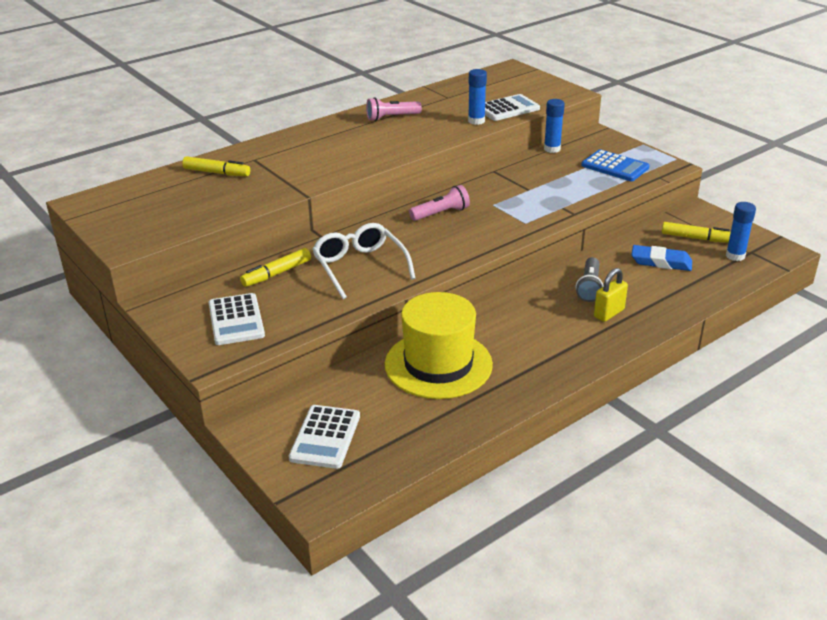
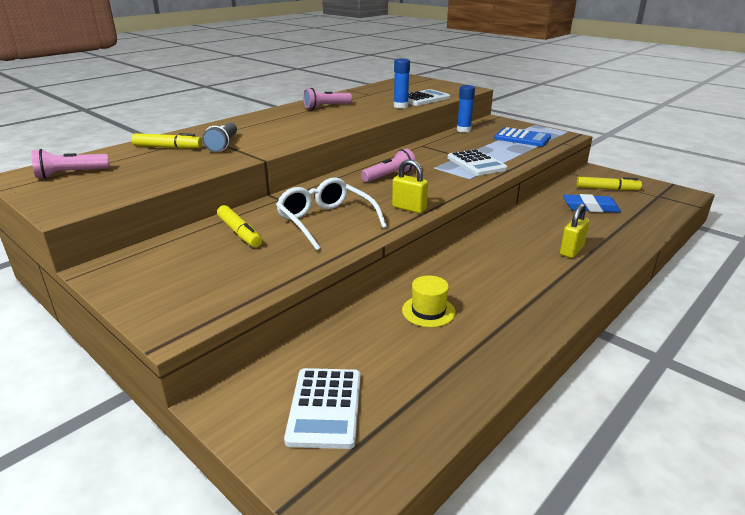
camera: 10 degrees left, 5 degrees down
(127, 203) = (70, 174): none -> pink flashlight
(236, 320) = (199, 280): white calculator -> white calculator (476, 163)
(276, 273) = (239, 233): yellow marker -> yellow marker turned 75 degrees counterclockwise
(438, 364) = (428, 311): yellow hat -> yellow hat, size x0.46
(446, 257) = (409, 208): none -> yellow padlock
(589, 287) = (541, 231): grey flashlight -> grey flashlight (223, 145)
(735, 256) = (648, 199): blue glue stick -> none

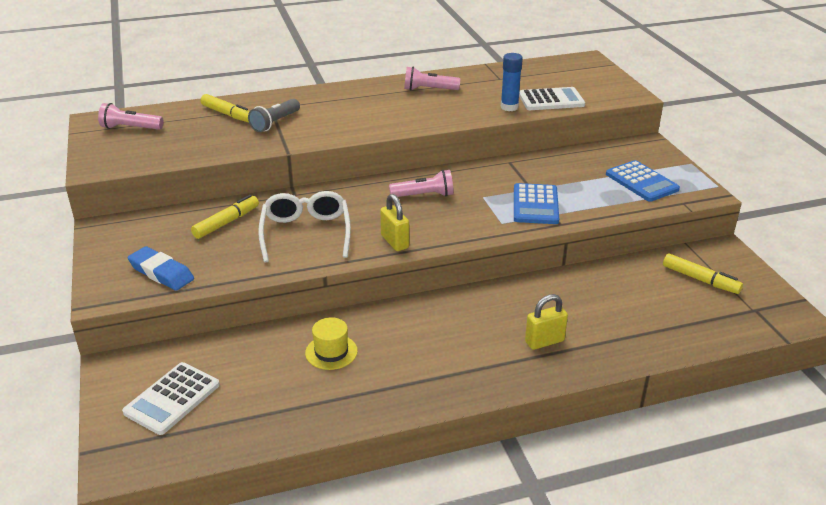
camera: 30 degrees right, 5 degrees up
(239, 233) = (226, 222): yellow marker -> yellow marker turned 135 degrees counterclockwise
(463, 130) = (587, 150): blue glue stick -> none
(476, 163) = (535, 205): white calculator -> blue calculator
(590, 207) = (641, 297): blue eraser -> blue eraser (161, 273)

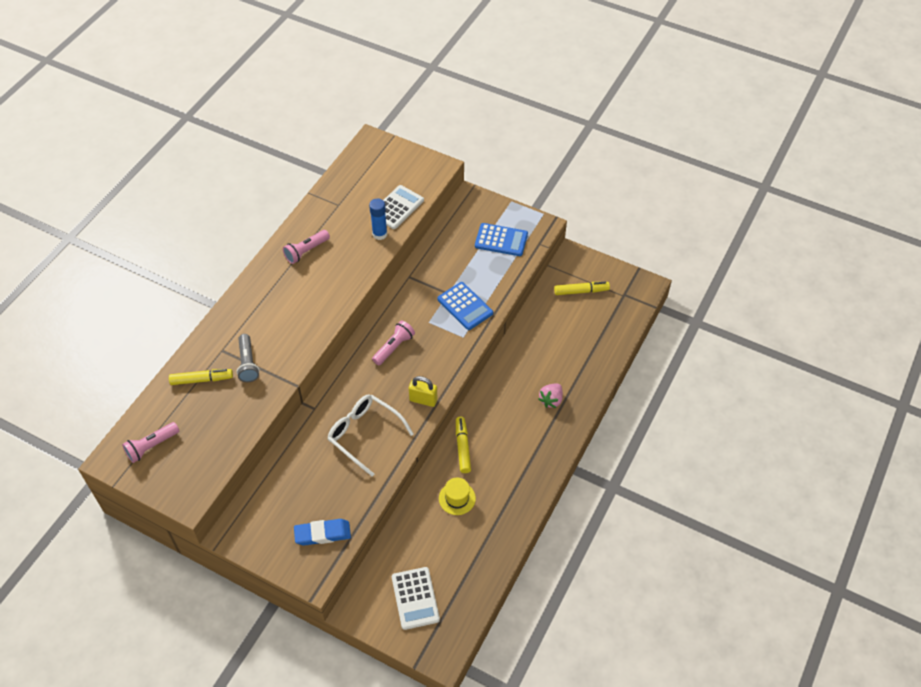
camera: 45 degrees left, 20 degrees up
(226, 222) = (305, 465): yellow marker -> yellow marker (462, 447)
(544, 341) = (551, 400): yellow padlock -> pink strawberry

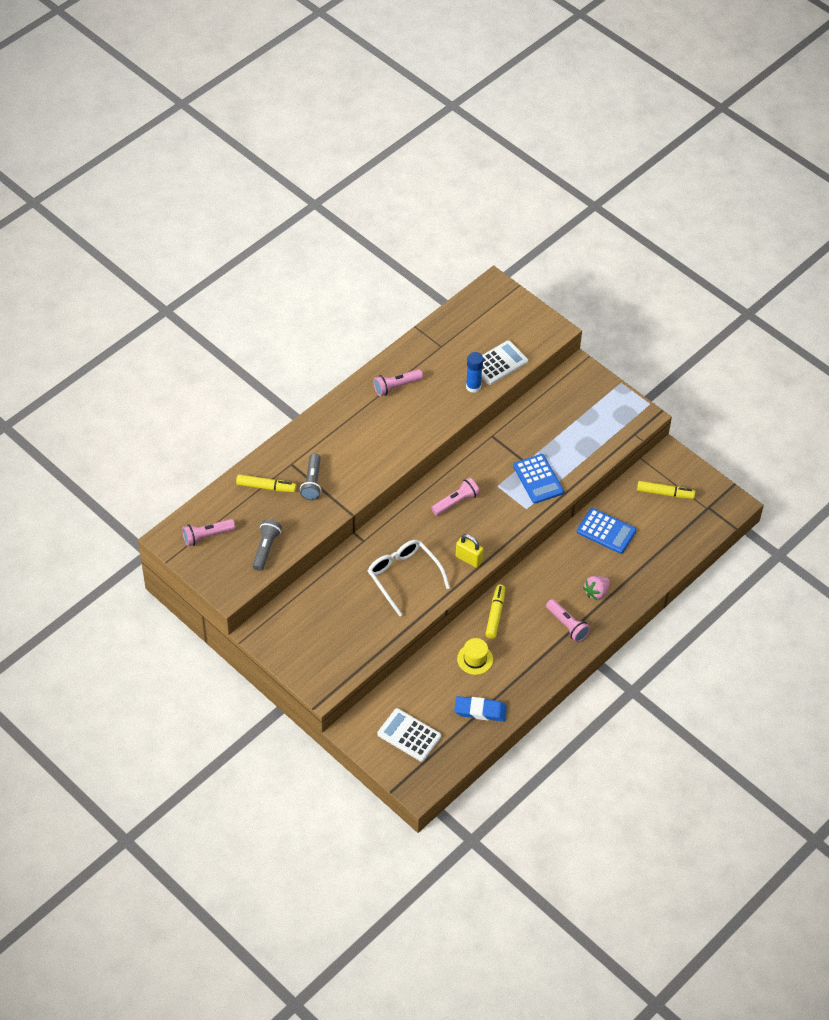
camera: 15 degrees right, 0 degrees up
(217, 443) = (266, 548): none -> grey flashlight
(322, 534) = (340, 655): blue eraser -> blue eraser (480, 711)
(415, 598) = (409, 735): white calculator -> white calculator turned 120 degrees clockwise
(501, 240) = (596, 421): blue calculator -> blue calculator (606, 531)
(535, 439) = (567, 625): none -> pink flashlight

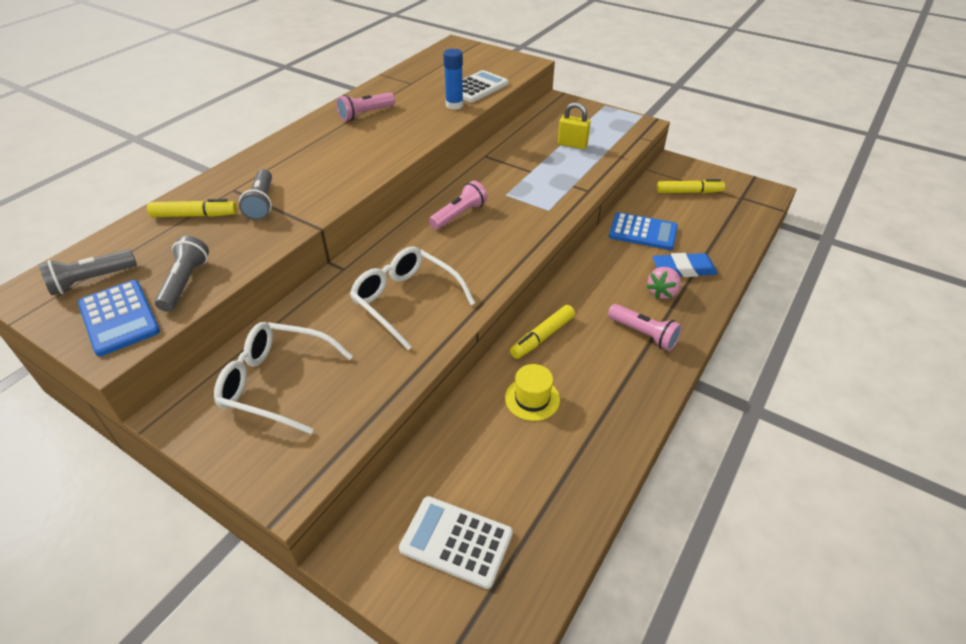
camera: 10 degrees left, 10 degrees down
(207, 536) = (91, 280): pink flashlight -> grey flashlight
(316, 624) = (276, 382): none -> white glasses
(469, 559) = (492, 268): yellow padlock -> yellow padlock (572, 144)
(480, 711) = (564, 475): blue eraser -> blue eraser (683, 269)
(495, 614) = (542, 337): yellow marker -> yellow marker turned 135 degrees counterclockwise
(538, 479) = (551, 183): blue calculator -> blue calculator (119, 318)

